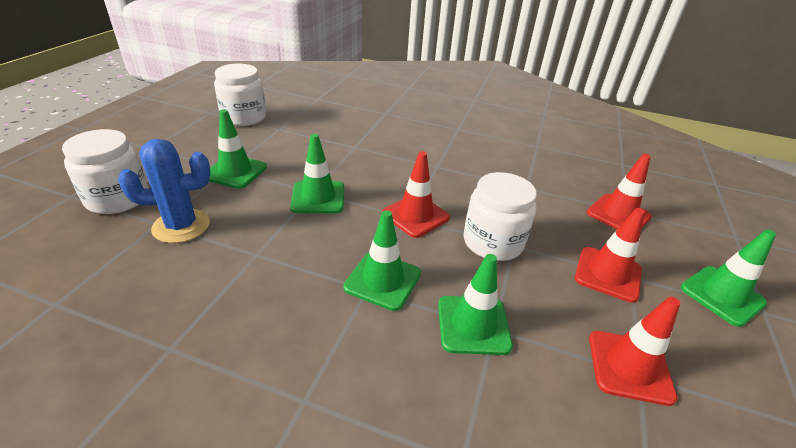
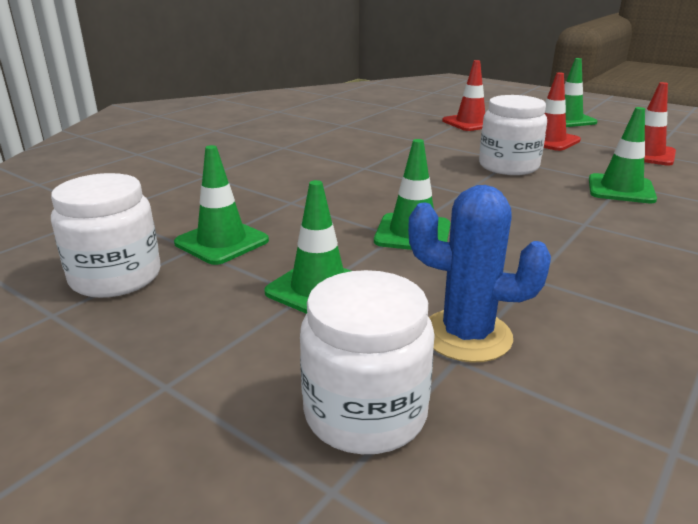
camera: 70 degrees left, 10 degrees down
(181, 226) = (466, 335): blue cactus -> blue cactus turned 75 degrees counterclockwise
(383, 280) = (570, 215): green traffic cone -> green traffic cone (222, 242)
(415, 215) = (461, 189): red traffic cone -> none

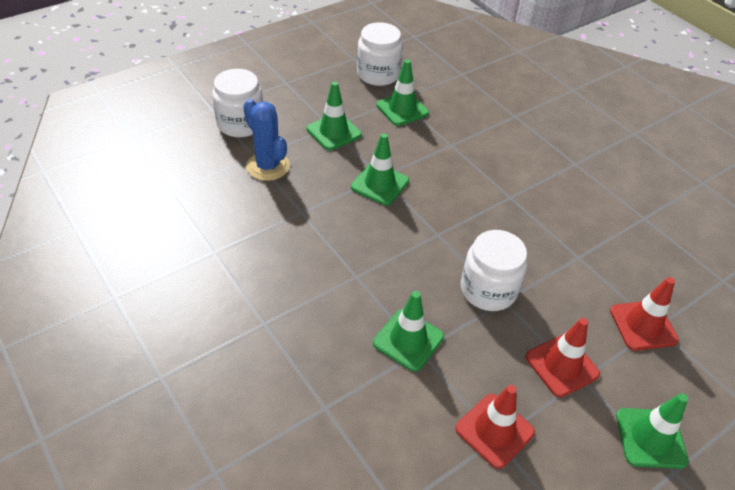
camera: 105 degrees right, 20 degrees up
(466, 335) = (268, 166): blue cactus -> blue cactus turned 75 degrees counterclockwise

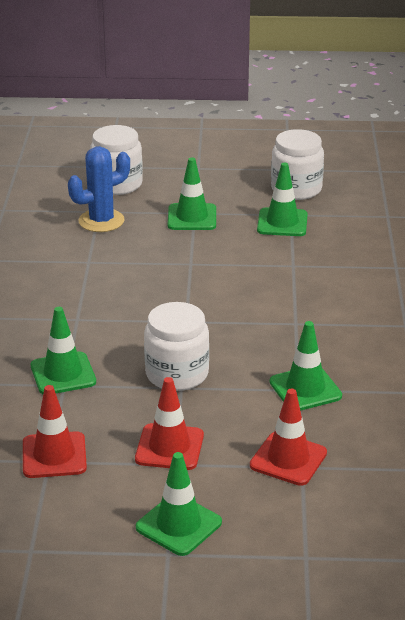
camera: 40 degrees right, 15 degrees down
(268, 166) = (101, 221): blue cactus -> blue cactus turned 60 degrees clockwise
(380, 184) = (182, 268): green traffic cone -> green traffic cone (305, 389)

